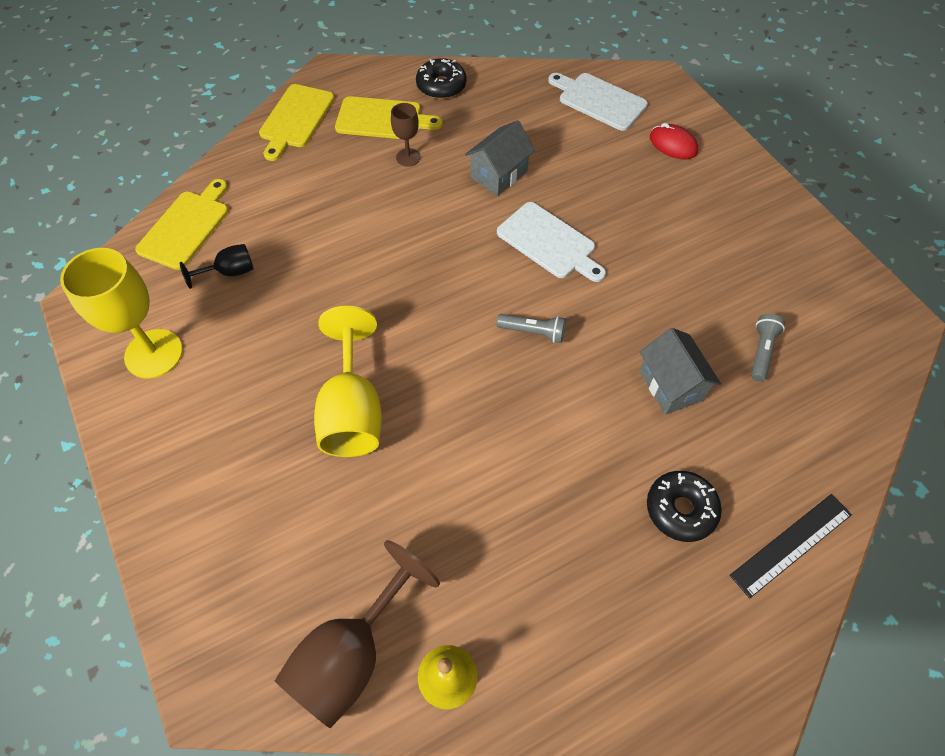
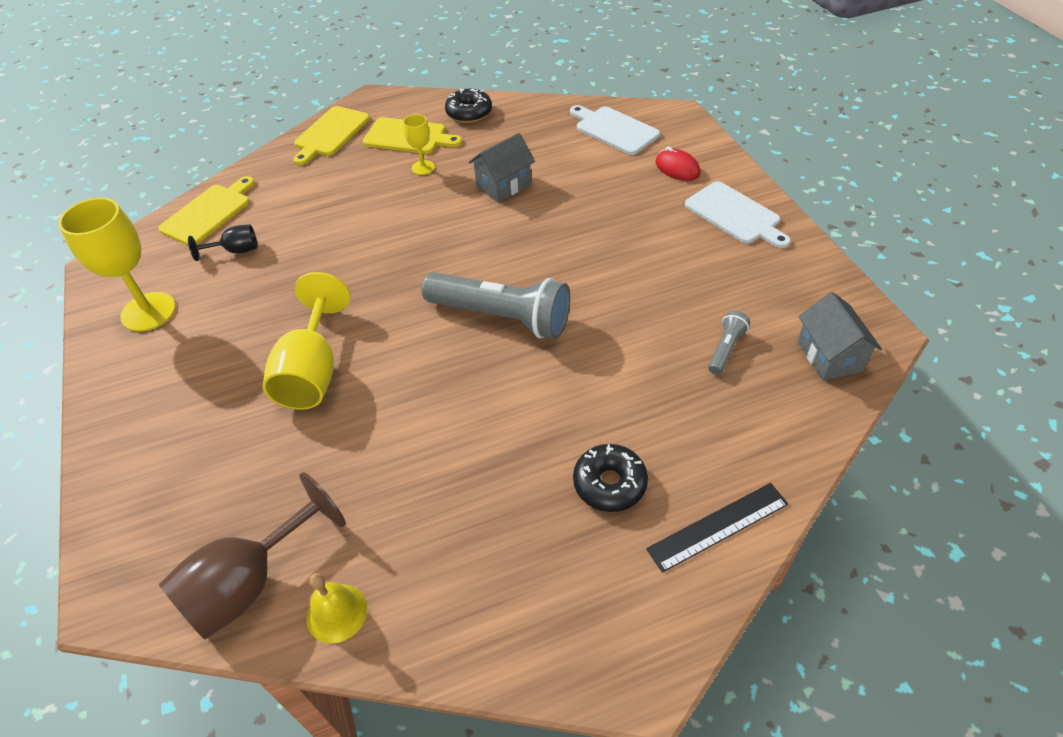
camera: 10 degrees right, 10 degrees down
(408, 157) = (423, 168): brown goblet -> yellow goblet
(533, 332) = (501, 317): grey flashlight -> grey flashlight, size x2.22
(549, 242) = (537, 243): white cutting board -> white cutting board (735, 215)
(670, 385) = (626, 372): grey house -> grey house (829, 356)

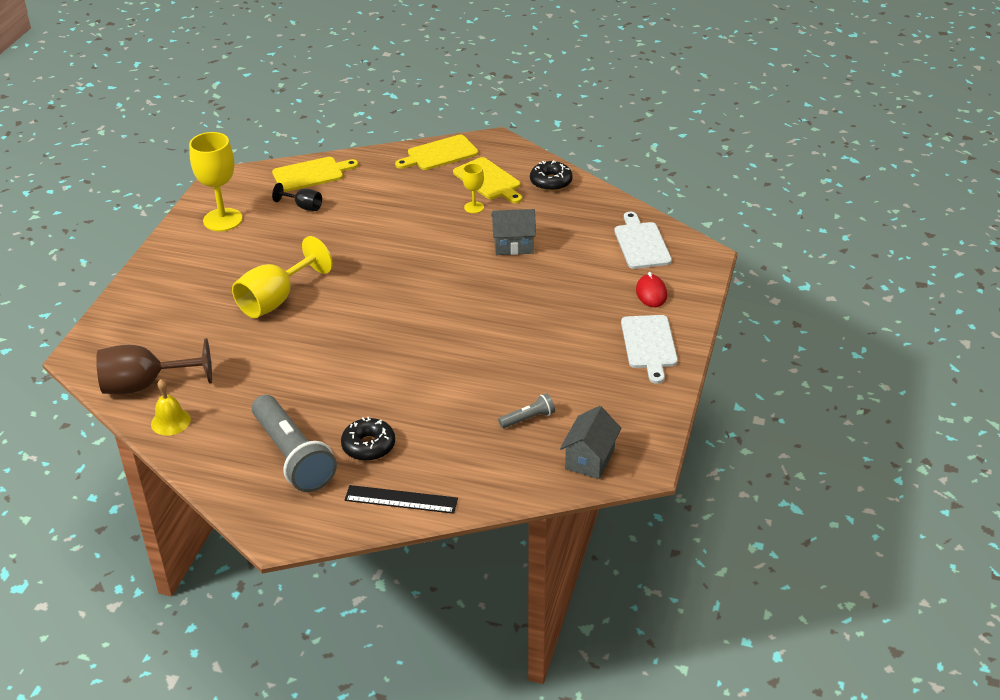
camera: 35 degrees right, 10 degrees down
(501, 317) = (414, 327): grey flashlight -> grey flashlight (293, 456)

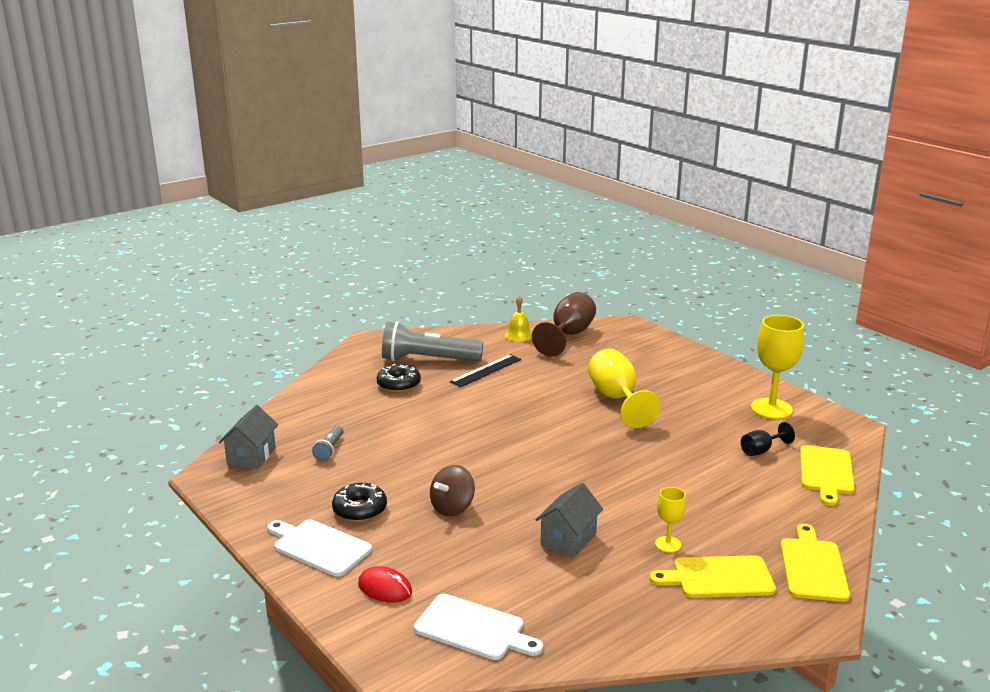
camera: 125 degrees right, 15 degrees down
(401, 499) = (334, 380): black ruler -> black ruler (486, 370)
(534, 309) = (452, 508): none -> brown spinning top
(551, 182) = (673, 623): black donut -> black donut (360, 510)
(589, 459) = (251, 456): grey house -> grey house turned 45 degrees clockwise

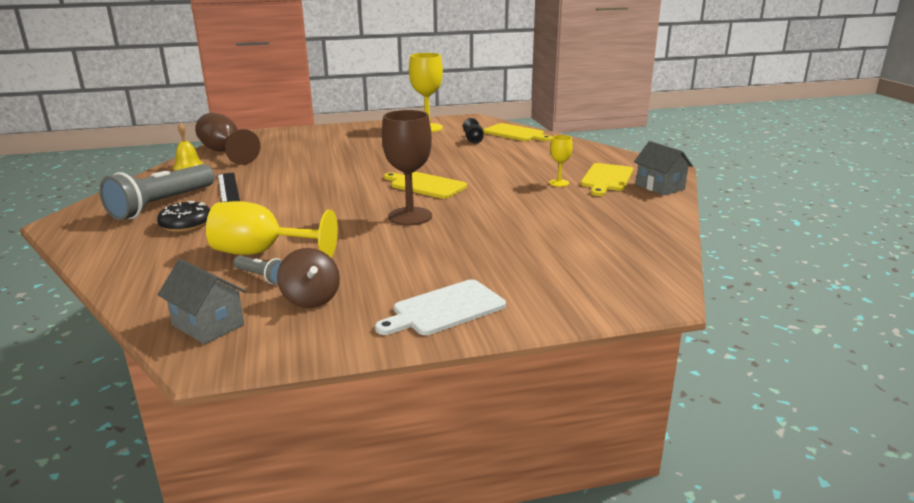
camera: 65 degrees left, 0 degrees up
(360, 510) = (399, 279): black donut -> none
(385, 588) = (542, 287): red mouse -> none
(452, 508) = (440, 239): brown spinning top -> brown spinning top (311, 299)
(474, 628) = (622, 260): white cutting board -> none
(492, 477) = (410, 216): none -> brown goblet
(568, 539) = (527, 208): grey house -> grey house (660, 187)
(617, 399) = (352, 158): yellow goblet -> yellow goblet (262, 253)
(812, 567) = (610, 157): yellow cutting board -> yellow cutting board (425, 185)

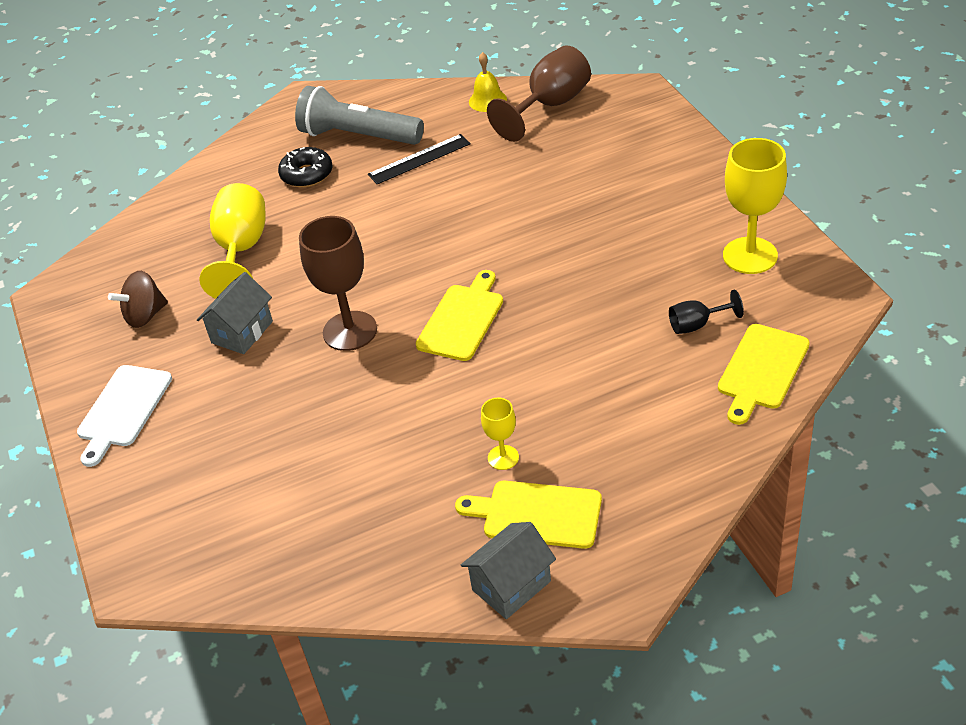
camera: 85 degrees right, 20 degrees up
(208, 325) = (103, 271): grey house -> grey house (242, 332)
(262, 277) = (189, 270): grey flashlight -> none
(445, 309) = (123, 410): white cutting board -> white cutting board turned 120 degrees counterclockwise

